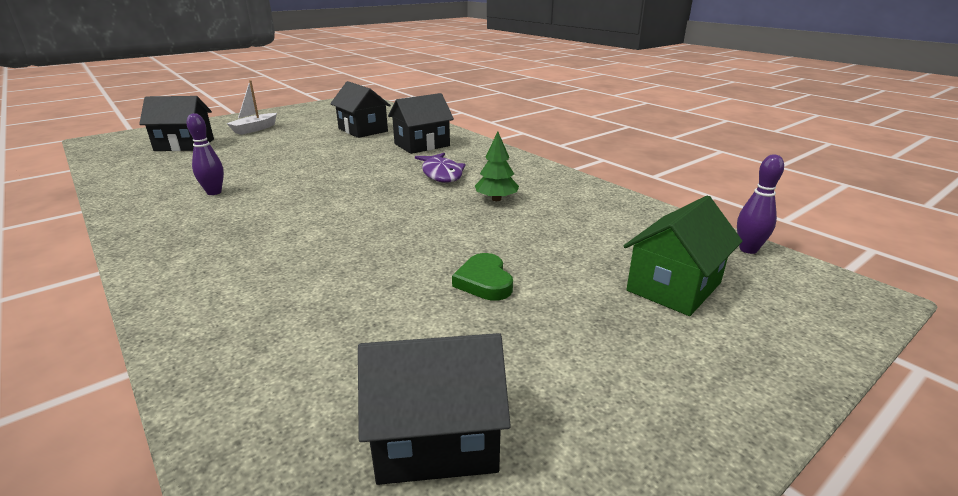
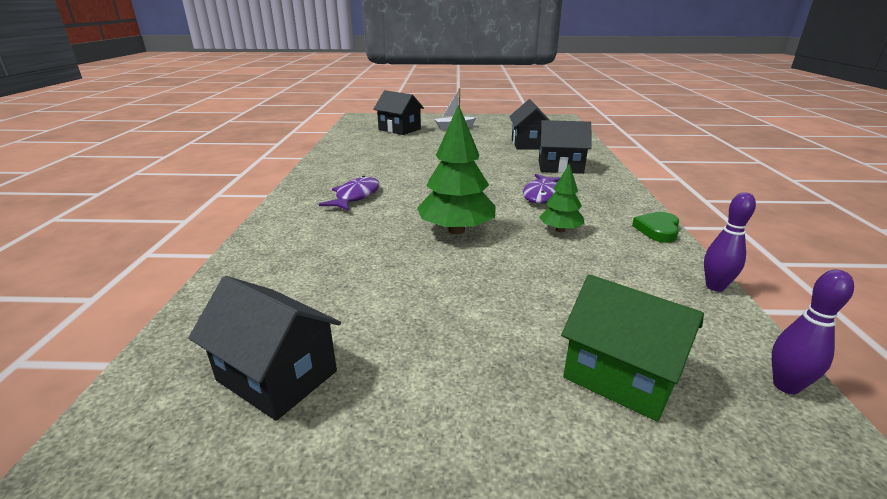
camera: 40 degrees right, 0 degrees up
(214, 192) = (375, 165): purple bowling pin -> purple bowling pin (715, 287)
(242, 233) = (355, 196): none -> purple fish
(409, 229) = (456, 230): none -> green tree
(484, 281) = (454, 290): green heart -> green heart (657, 230)
(673, 286) = (621, 375): green house -> green house turned 45 degrees clockwise

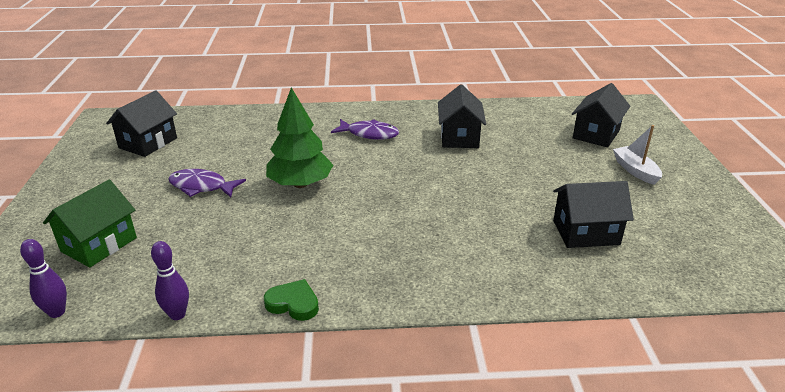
camera: 85 degrees right, 5 degrees up
(542, 195) = (385, 233): purple fish -> purple fish (201, 187)
(560, 167) = (488, 253): black house -> black house (459, 137)
(560, 230) = (297, 238): green tree -> none

